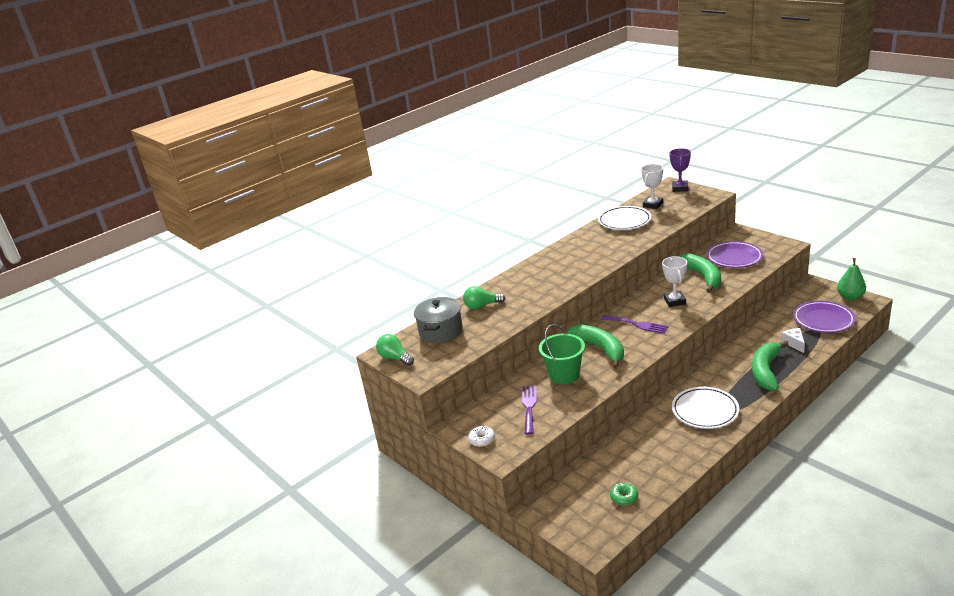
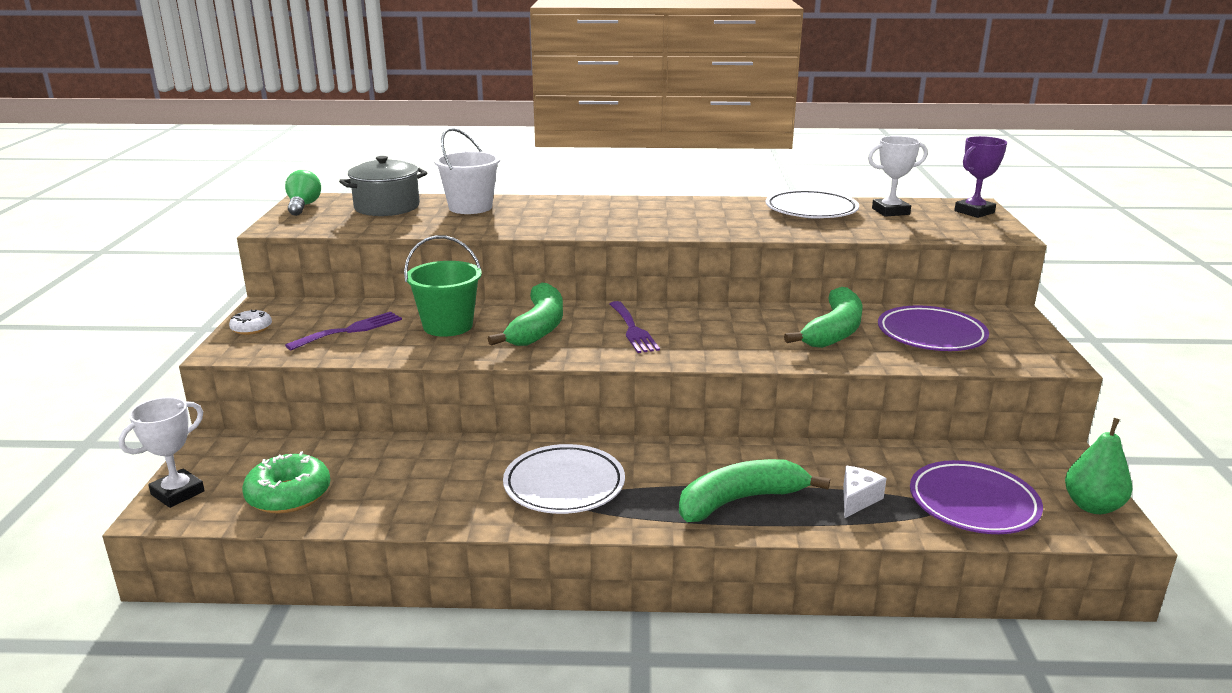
camera: 40 degrees right, 5 degrees down
(482, 306) = (470, 207): green light bulb -> white bucket
(624, 497) = (289, 495): green donut -> green donut, size x1.76
(674, 301) = (733, 333): white trophy -> white trophy (177, 493)

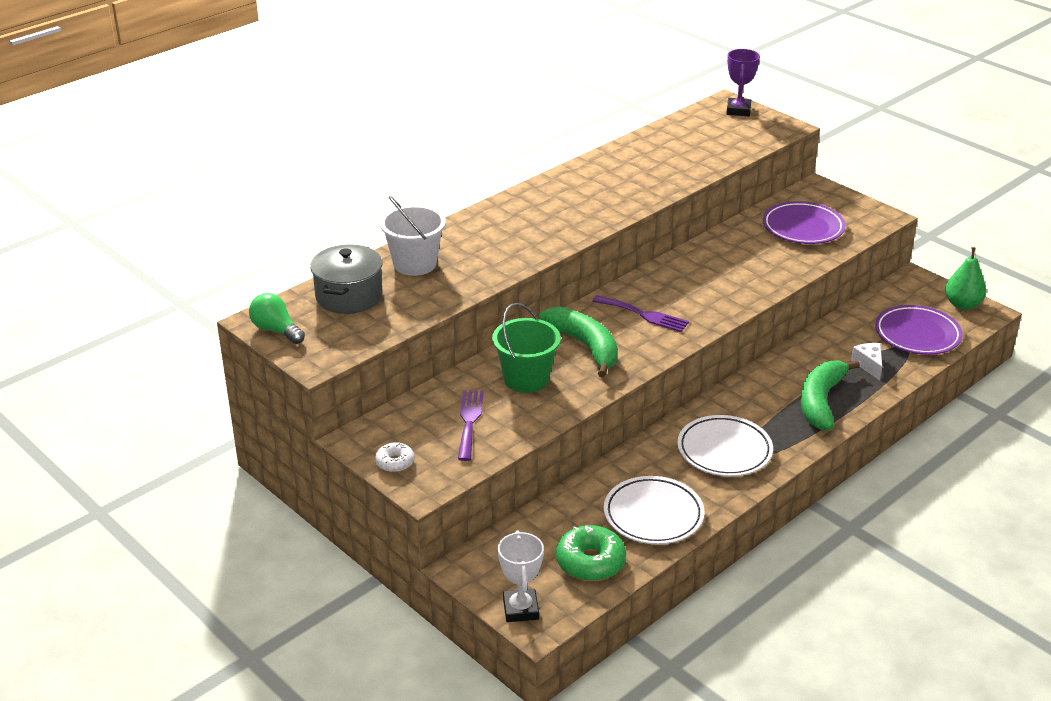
camera: 45 degrees left, 10 degrees up
(811, 210) = (646, 154): white plate -> white plate (653, 515)
(834, 331) = (752, 252): green banana -> none
(890, 211) = (693, 132): white trophy -> none

